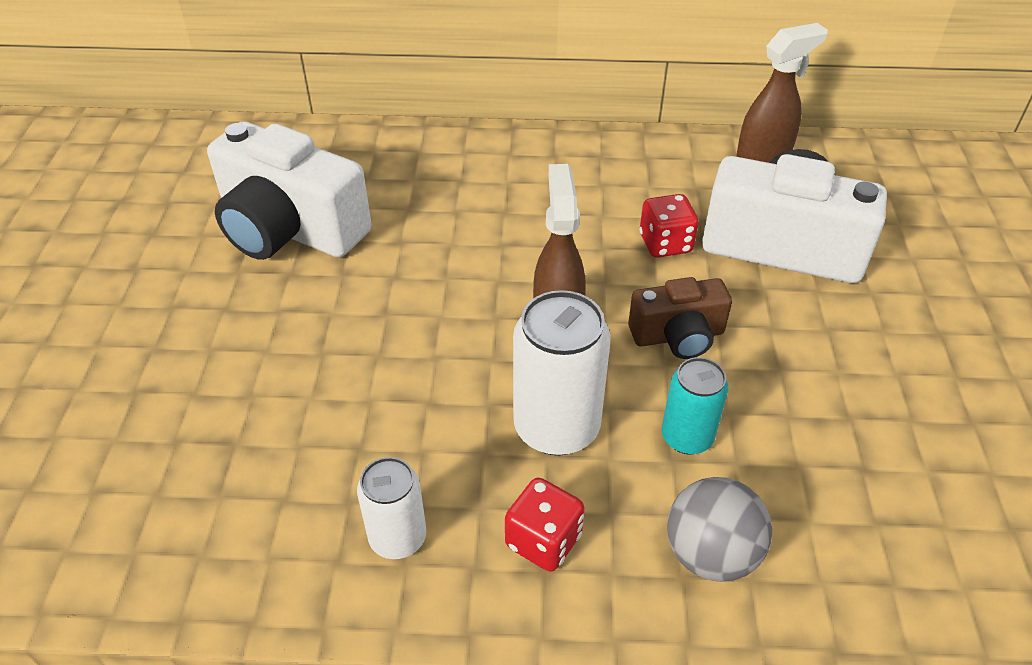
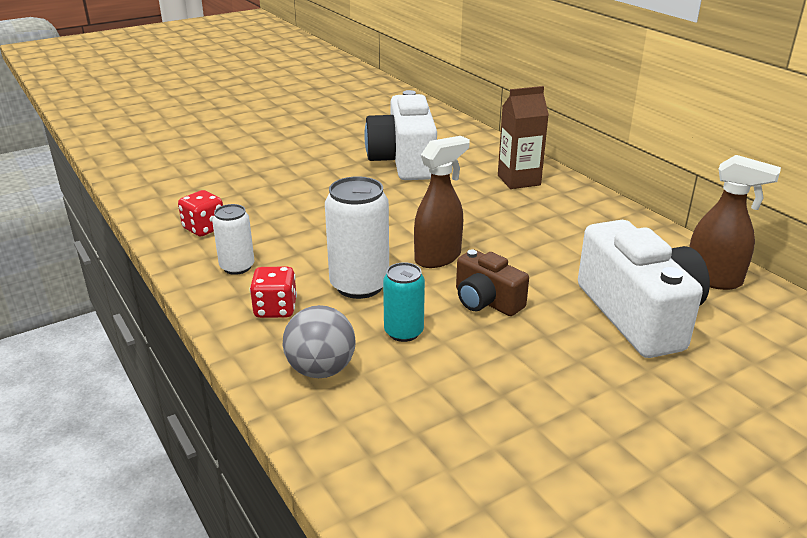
camera: 55 degrees right, 15 degrees down
(449, 167) = (519, 180): none -> brown carton
(665, 244) = (565, 269): red dice -> red dice (204, 228)

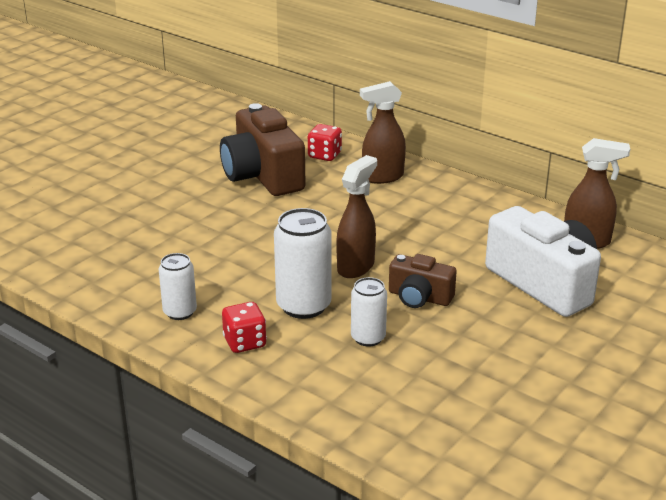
camera: 20 degrees left, 0 degrees up
(204, 228) = (117, 281): red dice -> red dice (324, 155)
(321, 369) = (321, 383): grey ball -> none
(403, 332) = (368, 338): turquoise can -> white can
(404, 161) = (263, 175): white camera -> brown camera
(519, 180) = (382, 177): brown carton -> brown spray bottle

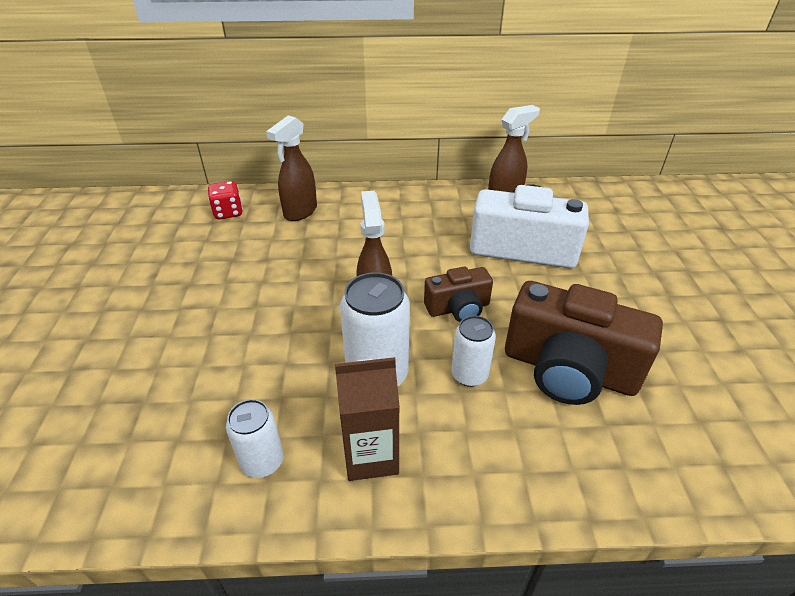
camera: 40 degrees left, 10 degrees up
(245, 342) = (371, 455): red dice -> brown carton
(263, 175) = (189, 255): brown camera -> brown camera (568, 369)

